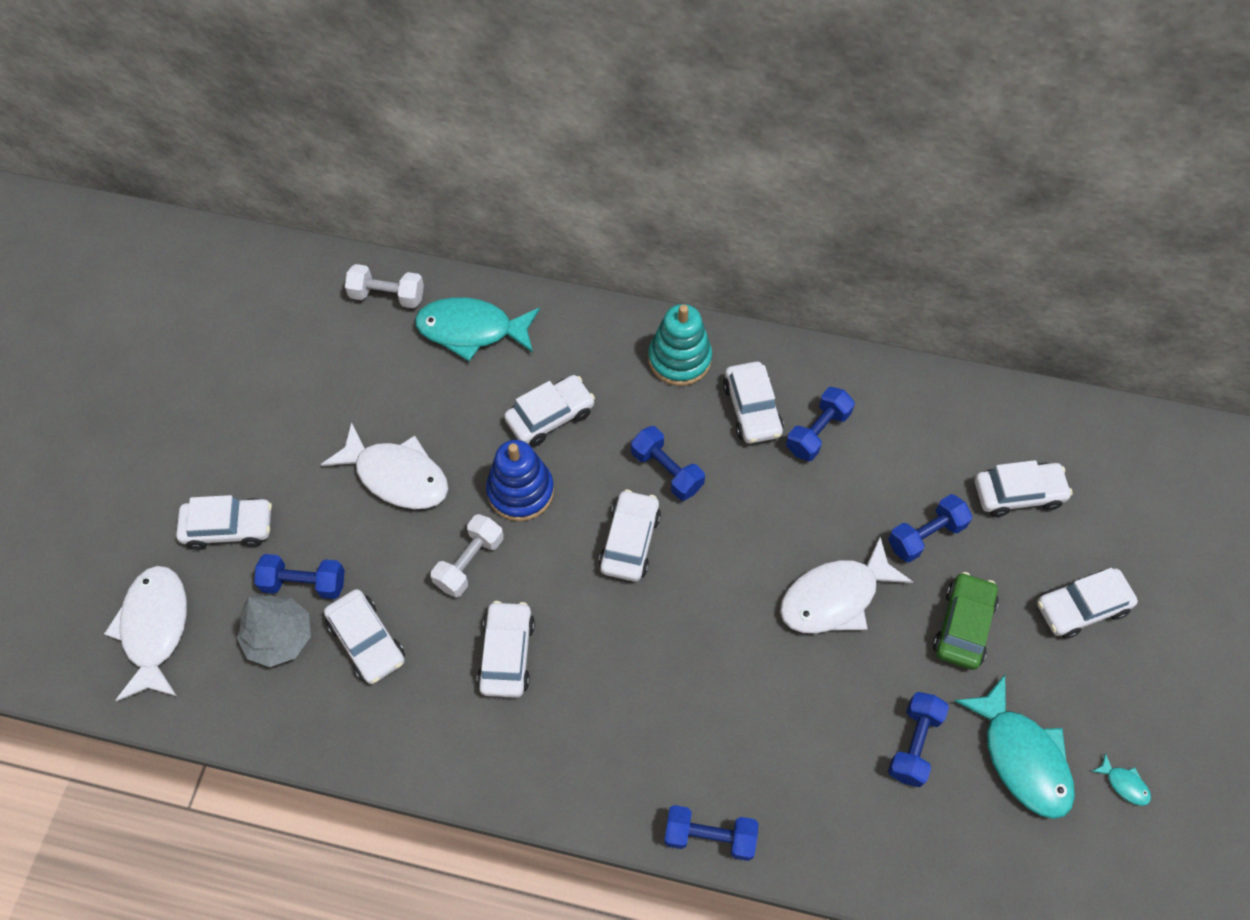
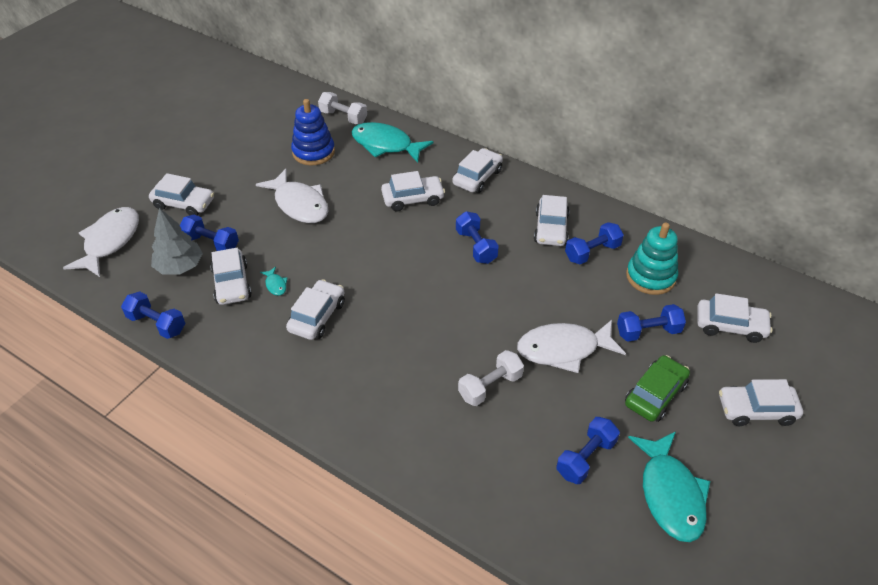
camera: 20 degrees right, 15 degrees down
(469, 562) = (320, 260): white dumbbell -> white dumbbell (490, 386)
(520, 491) = (373, 232): blue stacking toy -> blue stacking toy (313, 152)
(629, 541) = (432, 278): white car -> white car (477, 177)
(679, 359) = (513, 190): turquoise stacking toy -> turquoise stacking toy (650, 277)
(709, 836) = (403, 468): blue dumbbell -> blue dumbbell (157, 324)
(1124, 784) = (751, 540): turquoise fish -> turquoise fish (275, 285)

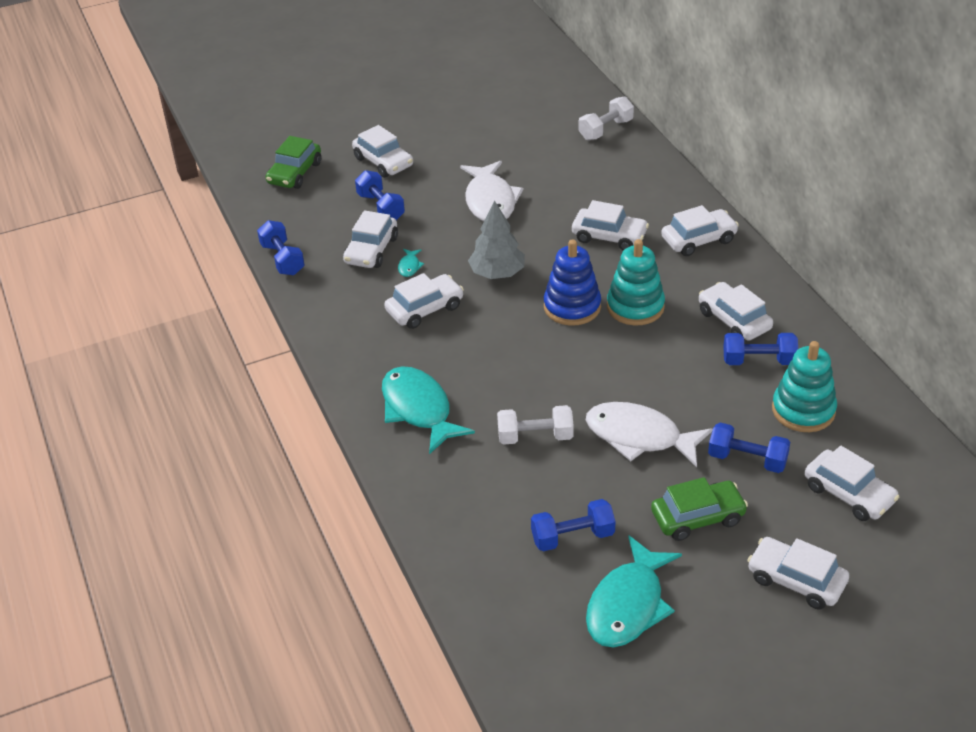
camera: 35 degrees right, 5 degrees down
(110, 241) = (295, 173): white fish -> green car
(180, 266) = (338, 218): grey tree -> grey tree (497, 273)
(313, 152) = (545, 155): blue stacking toy -> blue stacking toy (572, 307)
(343, 117) = (605, 129): white dumbbell -> white dumbbell turned 75 degrees clockwise
(386, 145) = (627, 173): turquoise fish -> turquoise fish (419, 409)
(476, 246) = (635, 307): blue dumbbell -> turquoise stacking toy
(551, 228) = (734, 320): white car -> white car turned 105 degrees clockwise

